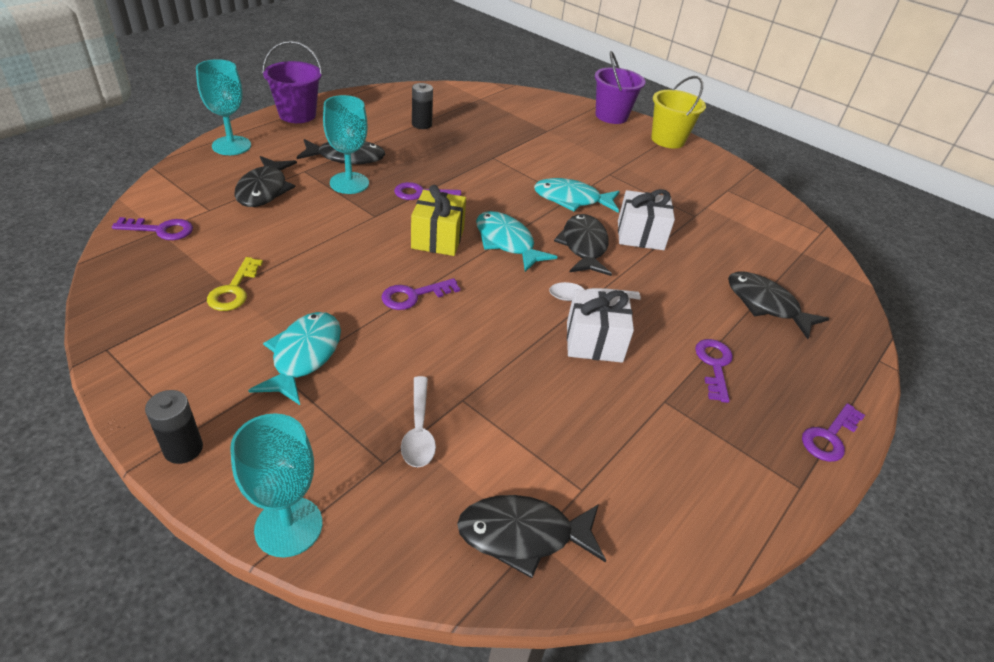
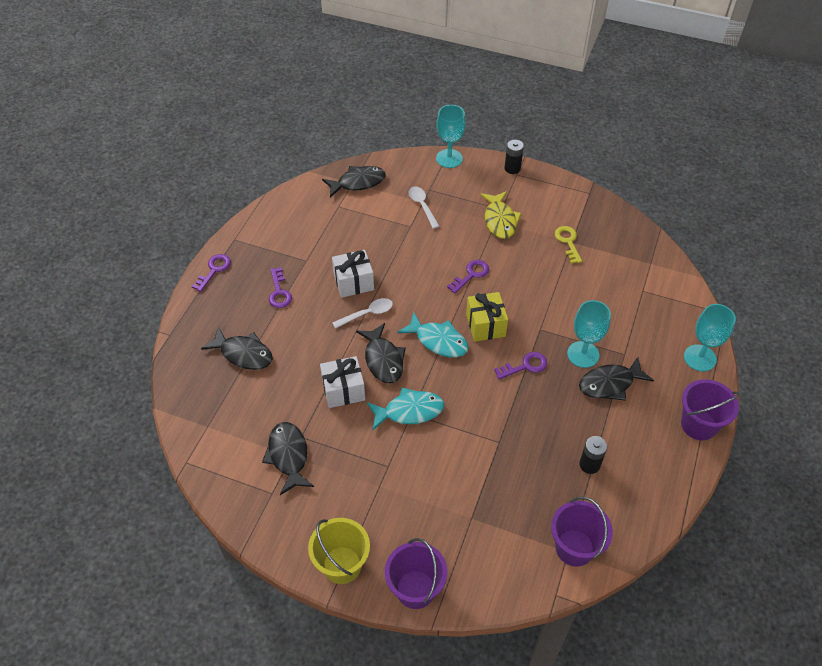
camera: 165 degrees right, 10 degrees up
(160, 230) = (649, 264): purple key -> none
(264, 190) = (630, 322): black fish -> black fish (288, 456)
(304, 356) = (500, 220): turquoise fish -> yellow fish
(475, 98) = (574, 548): none -> purple bucket

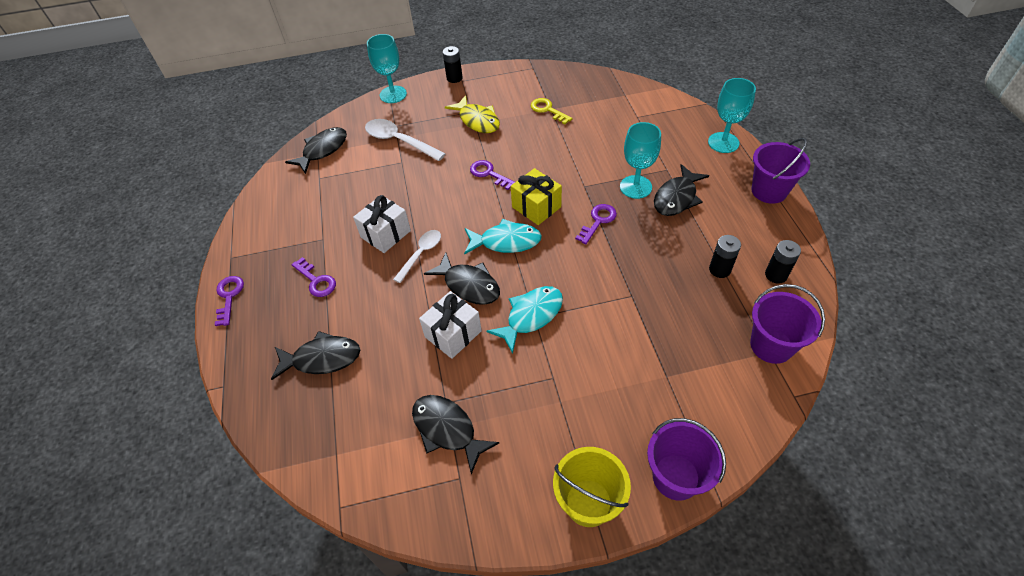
camera: 30 degrees left, 0 degrees up
(422, 206) = (399, 141): white spoon -> white spoon, size x1.55
(471, 275) = (489, 174): purple key -> purple key turned 60 degrees counterclockwise
(633, 497) = (776, 275): none -> black battery

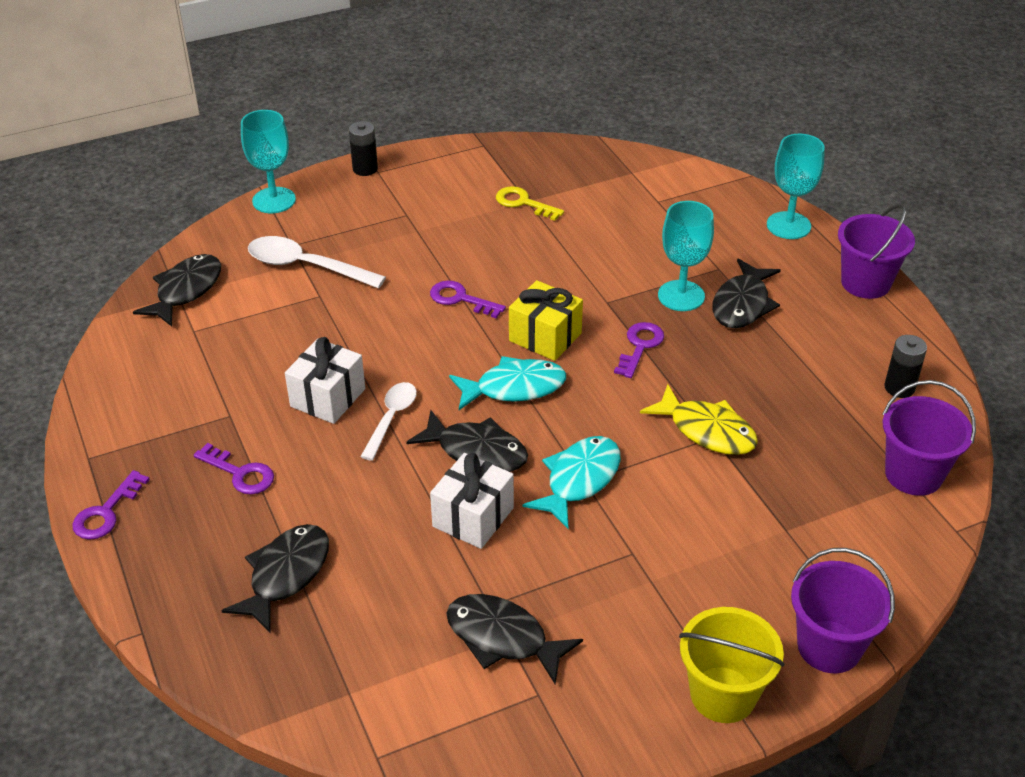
camera: 15 degrees left, 10 degrees down
(229, 297) = (106, 512): purple key -> purple key turned 135 degrees counterclockwise
(322, 358) = (286, 575): black fish -> black fish turned 45 degrees counterclockwise
(477, 120) = (420, 227): yellow fish -> yellow fish (707, 430)
(719, 269) = (824, 390): black battery -> none

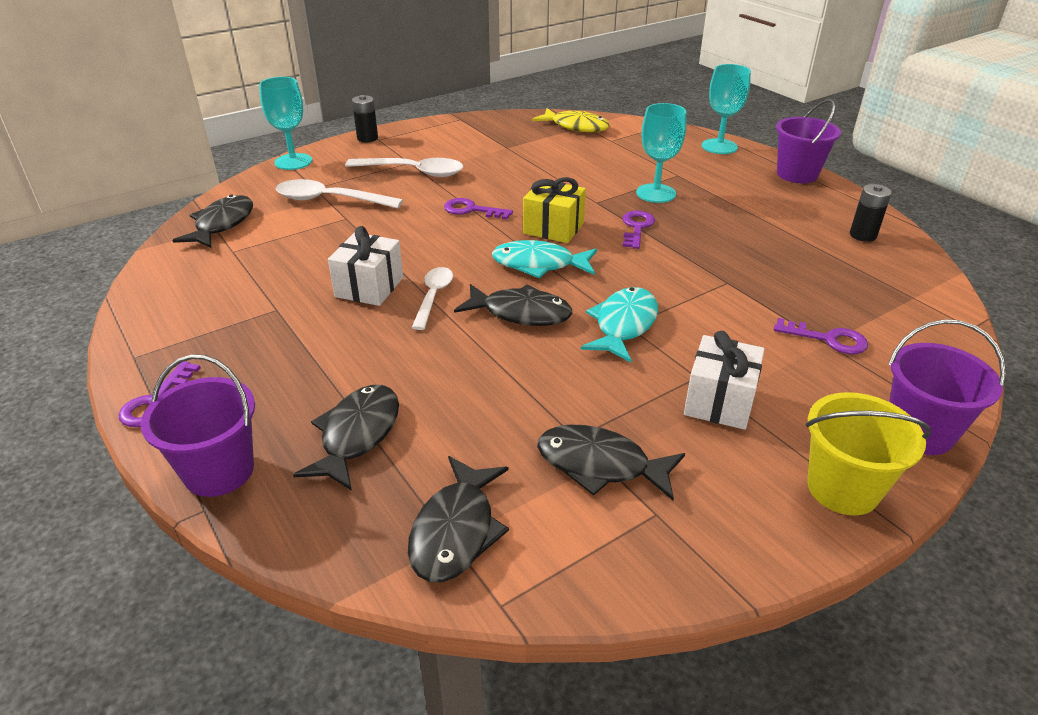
camera: 10 degrees left, 5 degrees down
(240, 473) = (294, 353): purple key -> purple key (827, 339)
(407, 231) = (413, 172): none -> white spoon
(473, 517) = (534, 364): white gift -> white gift (719, 401)
(514, 388) = (539, 264): turquoise fish -> turquoise fish turned 150 degrees counterclockwise
(524, 203) = (504, 149): yellow key -> none
(707, 430) = (720, 278): yellow fish -> yellow fish (576, 127)
(742, 304) = (707, 194): black fish -> black fish (456, 531)
(913, 474) = (911, 291): purple bucket -> purple bucket (219, 471)

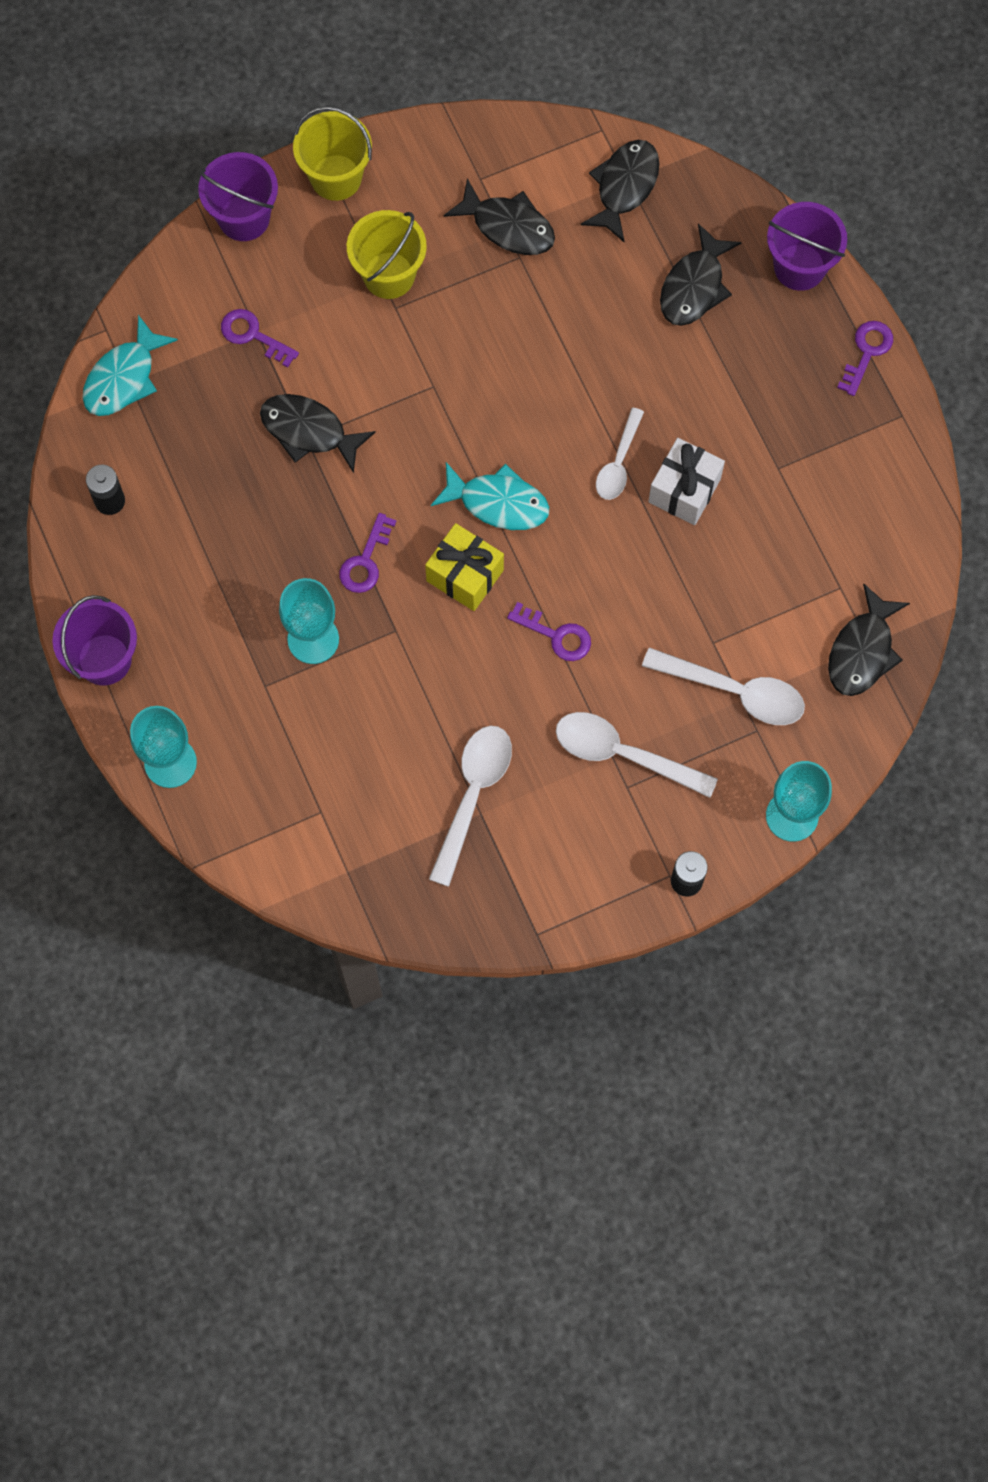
camera: 170 degrees left, 35 degrees up
(514, 151) = (472, 796): none -> white spoon
(520, 313) = (534, 421): black fish -> black fish (309, 431)
(576, 127) = (360, 870): yellow fish -> none
(623, 325) = (438, 387): turquoise fish -> turquoise fish (124, 378)
(719, 401) = (389, 275): white gift -> yellow bucket

